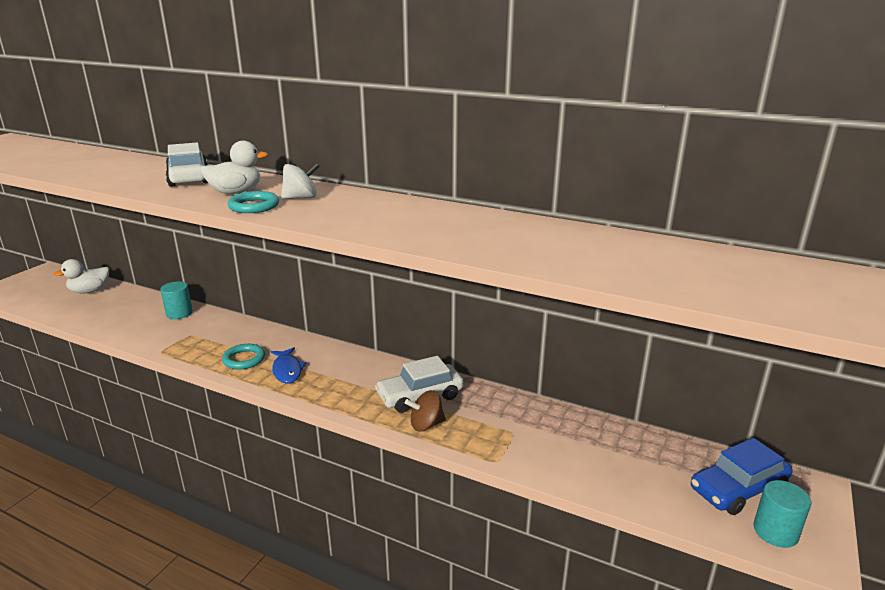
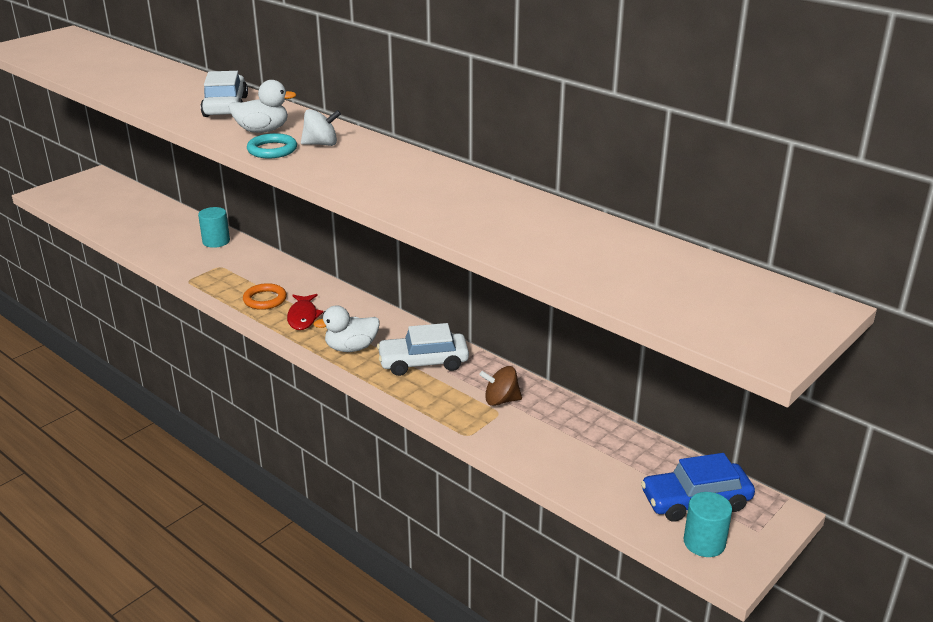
camera: 15 degrees right, 5 degrees up
(90, 291) = (135, 205): white duck -> white duck (351, 348)
(244, 359) = (265, 299): turquoise ring -> orange ring
(287, 370) = (303, 317): blue fish -> red fish
(426, 425) = (416, 391): brown spinning top -> brown spinning top (501, 400)

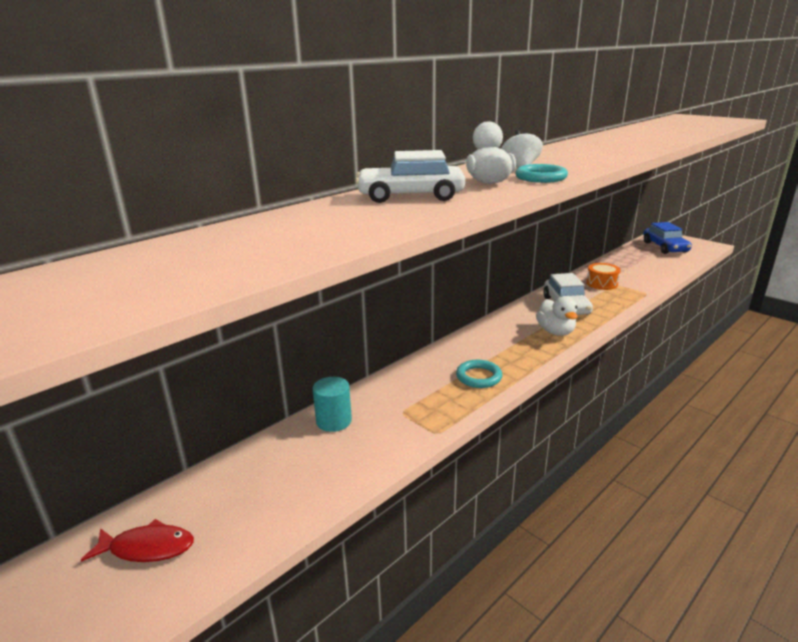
camera: 85 degrees left, 5 degrees down
(265, 299) = (478, 377): orange ring -> turquoise ring
(303, 317) = (509, 355): red fish -> red fish (147, 548)
(501, 400) = (601, 283): brown spinning top -> orange drum
(704, 542) = (696, 248): turquoise cylinder -> none

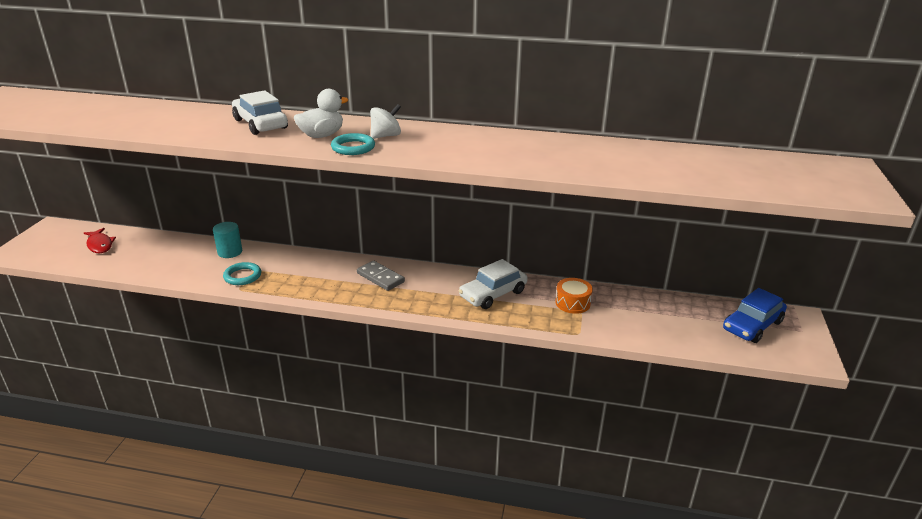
camera: 55 degrees right, 5 degrees up
(478, 377) = (322, 285): turquoise ring -> turquoise ring (242, 276)
(493, 344) = (380, 277): none -> grey domino
(555, 332) = (430, 300): white duck -> none

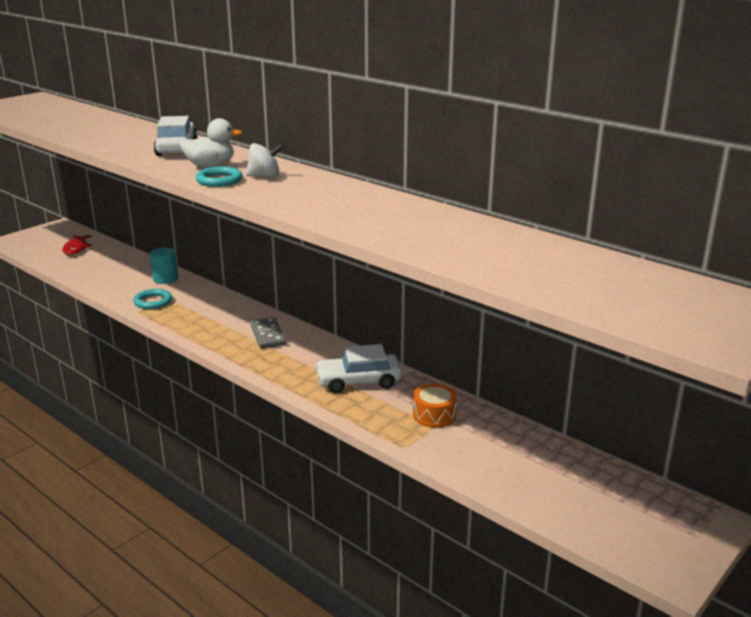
camera: 30 degrees right, 5 degrees down
(752, 325) = (631, 507): blue car -> none

